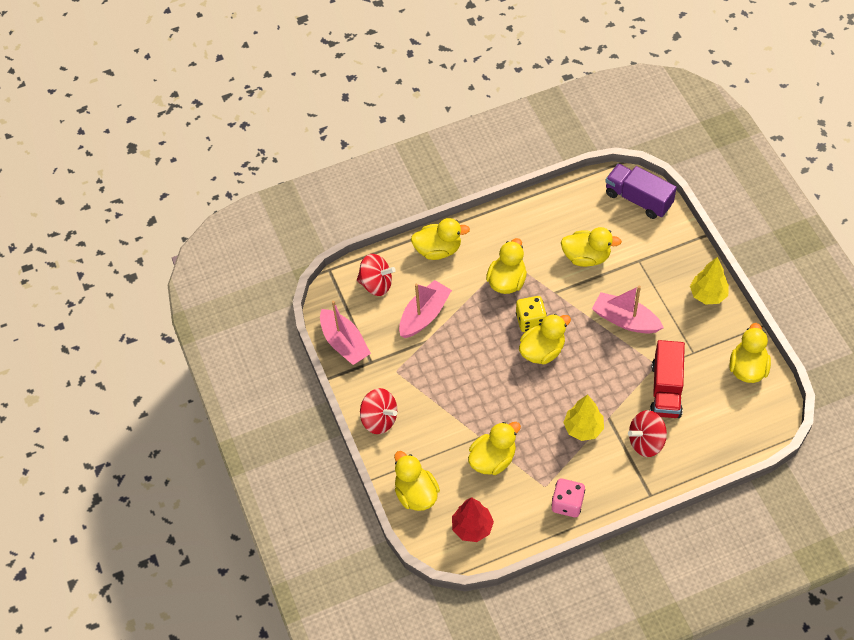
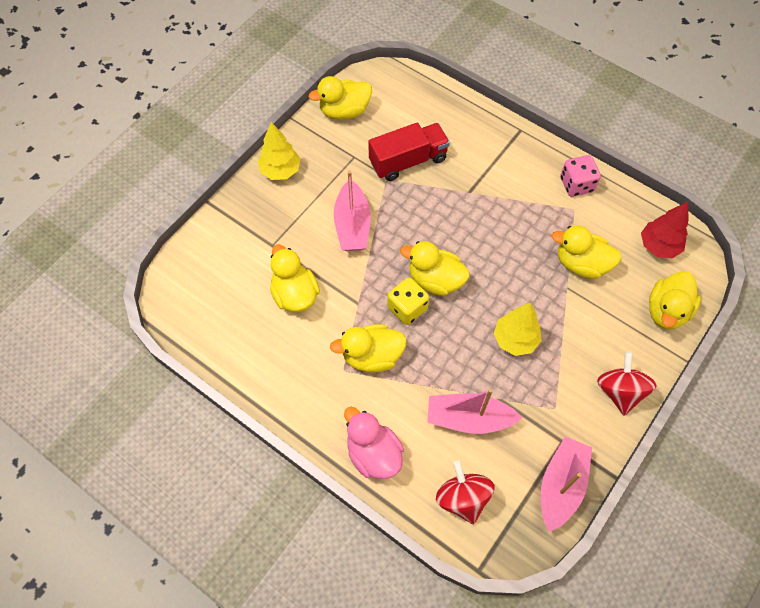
camera: 125 degrees left, 5 degrees up
(438, 250) = (373, 453): yellow duck -> pink duck
(583, 428) = (494, 206): yellow tree -> yellow tree (515, 339)
(638, 199) = (189, 280): purple truck -> none
(646, 441) = (472, 153): red spinning top -> none

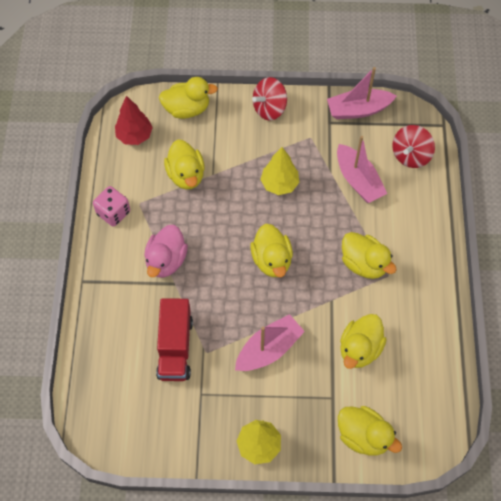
camera: 125 degrees left, 0 degrees up
(344, 111) = (157, 437): yellow duck -> yellow duck (363, 436)
(373, 453) = (427, 220): pink duck -> pink duck (166, 261)
(407, 308) = (309, 264): yellow dice -> none
(408, 161) = (175, 347): red truck -> red truck turned 120 degrees counterclockwise

